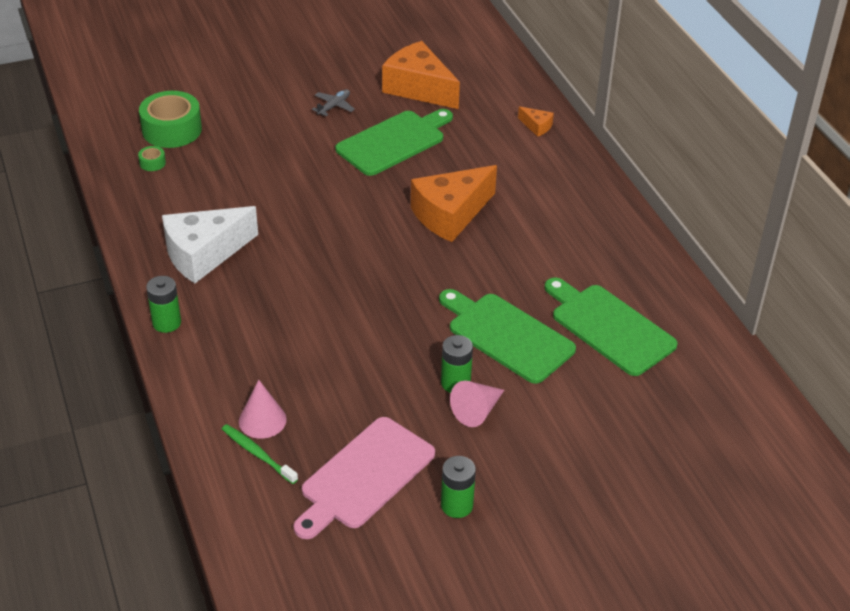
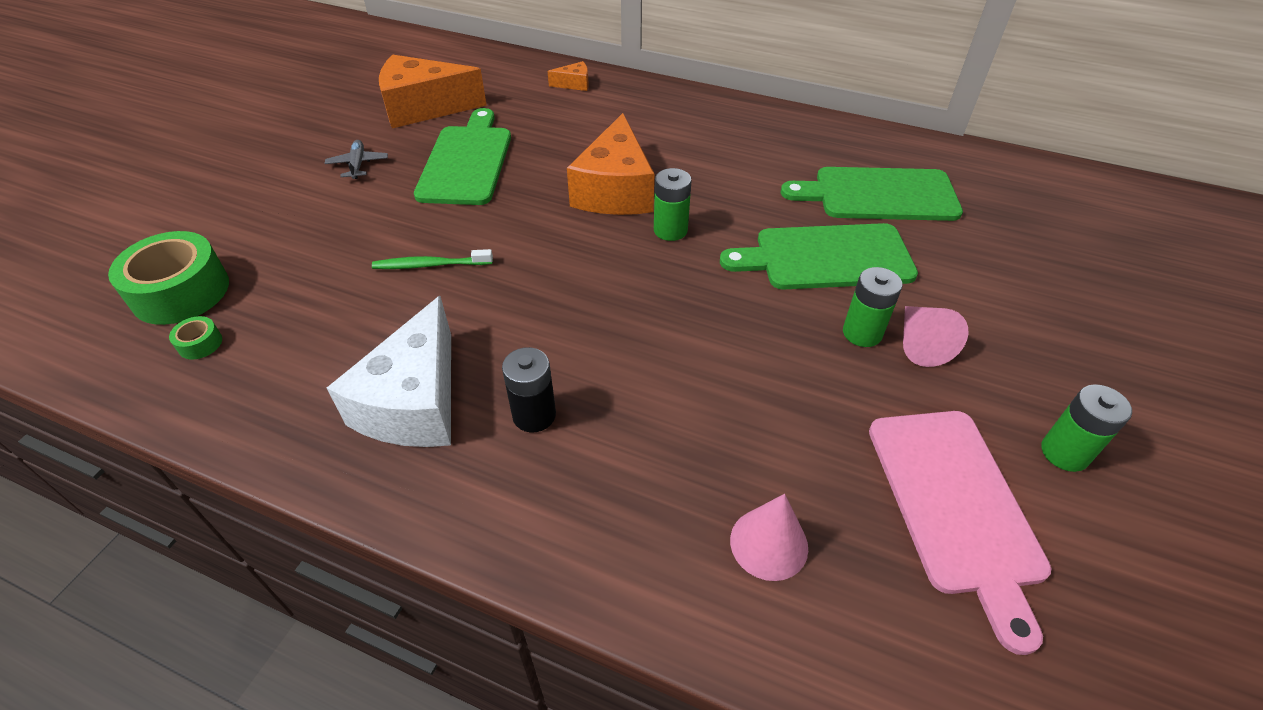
camera: 45 degrees left, 5 degrees up
(166, 323) = (482, 524): green battery -> green battery (670, 230)
(243, 297) = (534, 415): none -> black battery
(257, 454) = (828, 593): green toothbrush -> green toothbrush (430, 265)

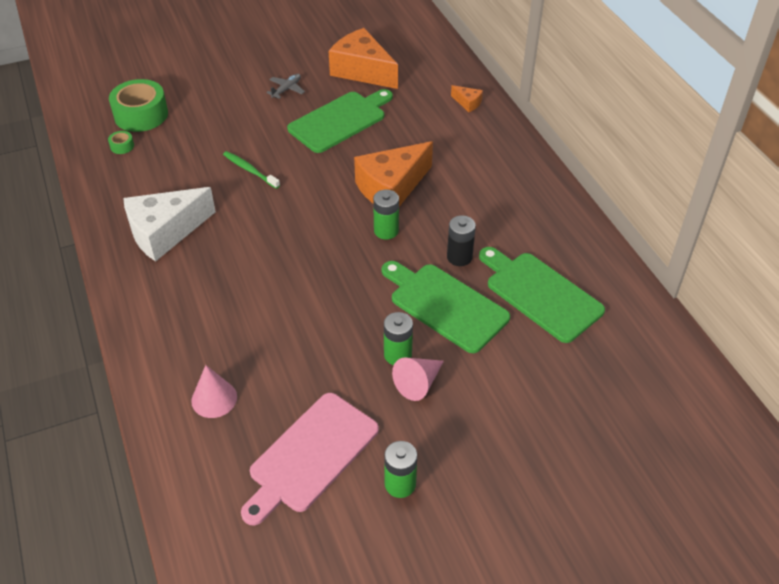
camera: 45 degrees right, 0 degrees up
(534, 415) = (200, 274): black battery -> black battery (459, 257)

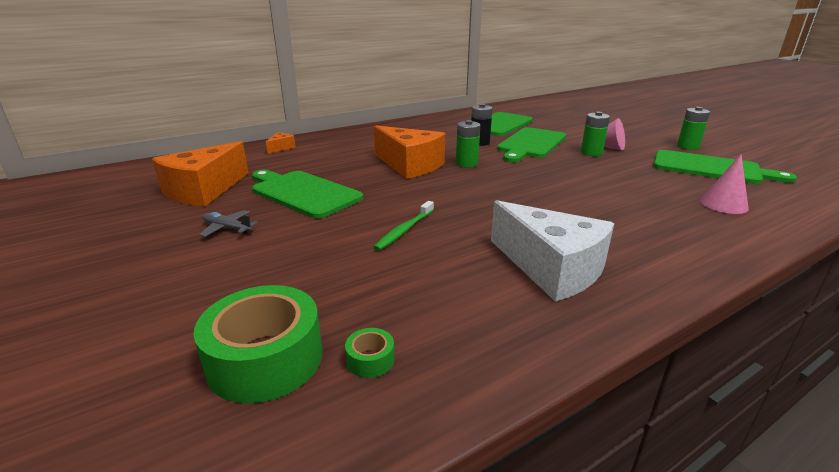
camera: 100 degrees left, 20 degrees down
(311, 455) = (711, 168): pink cutting board -> green cutting board

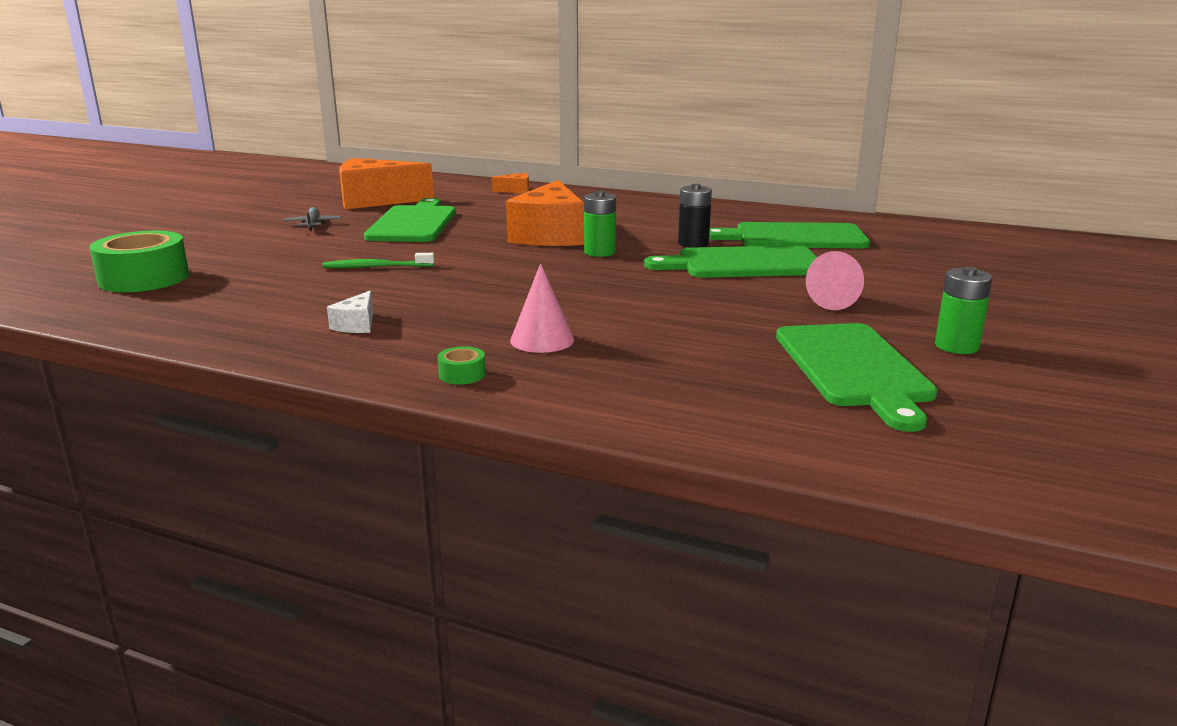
camera: 55 degrees right, 5 degrees down
(370, 360) = (160, 300): green tape -> green tape (462, 374)
(551, 268) = (357, 325): white cheese -> white cheese, size x0.43
(591, 153) = (773, 296): green battery -> none
(723, 204) = (679, 384): pink cone -> pink cone (542, 340)

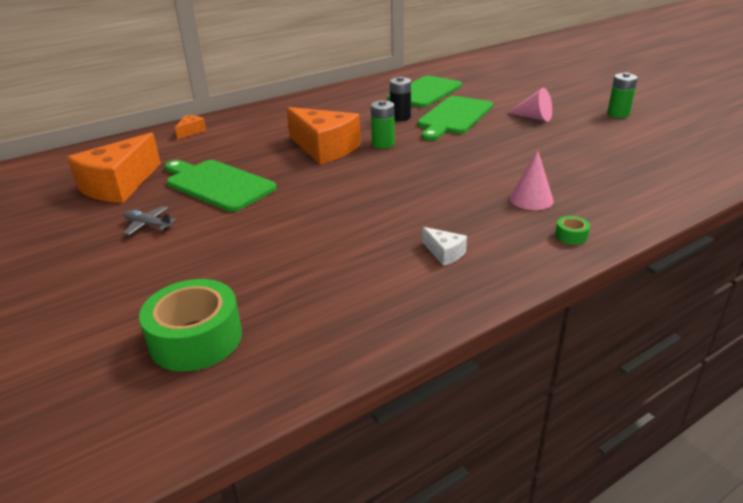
camera: 55 degrees left, 10 degrees up
(376, 267) = (315, 221): green toothbrush -> none
(854, 368) = (631, 140): green cutting board -> none

